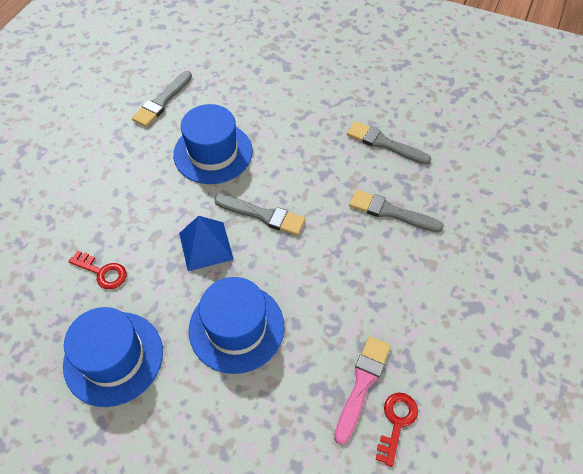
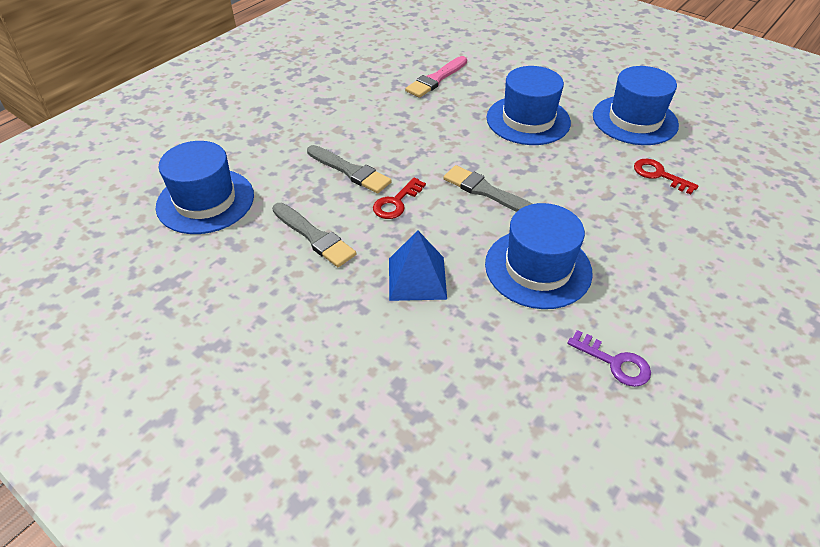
camera: 165 degrees left, 10 degrees down
(162, 101) = (615, 362): grey brush -> purple key
(205, 246) = (552, 177): blue pyramid -> blue pyramid (417, 278)
(396, 422) = (420, 61): red key -> red key (396, 202)
(488, 156) = (205, 201): none -> blue hat

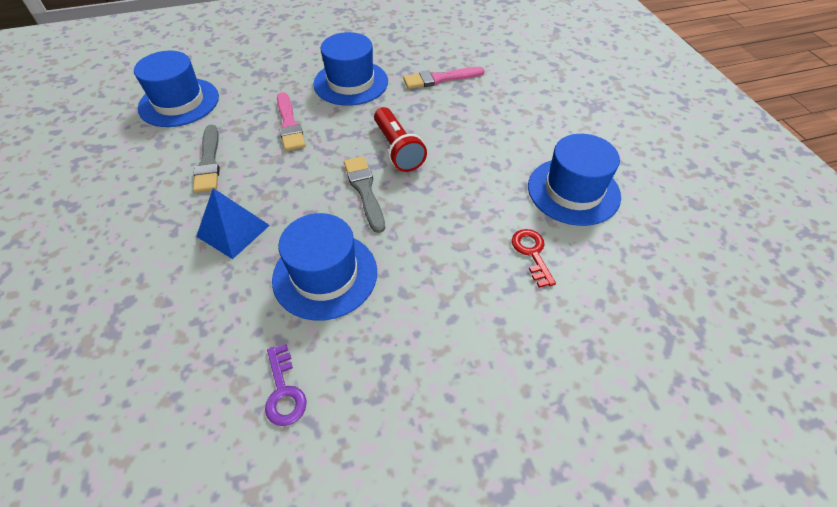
camera: 35 degrees right, 5 degrees up
(350, 171) = (289, 124): grey brush -> pink brush
(396, 202) = (290, 165): red key -> none
(472, 149) = (397, 149): none -> red flashlight
(528, 120) = (473, 146): blue hat -> blue hat (351, 83)

